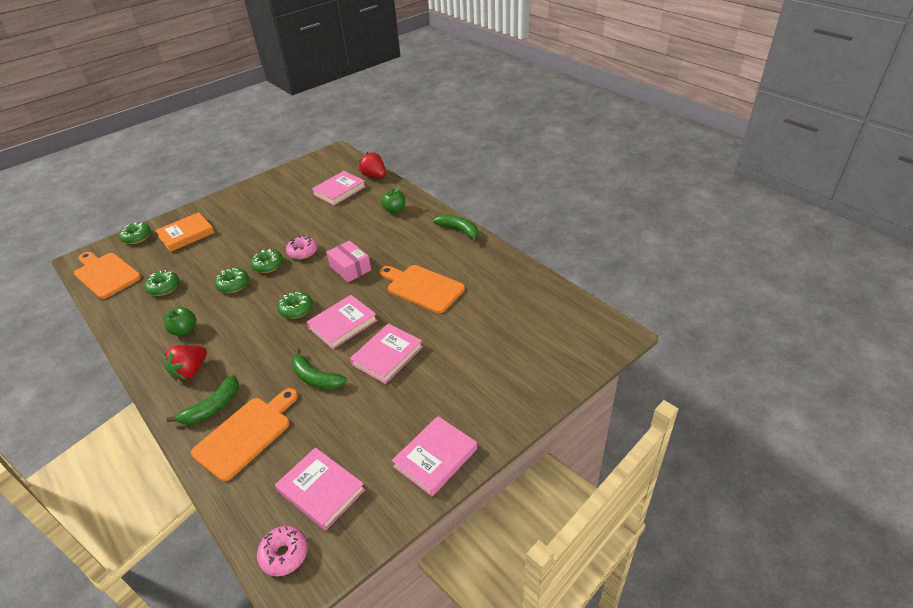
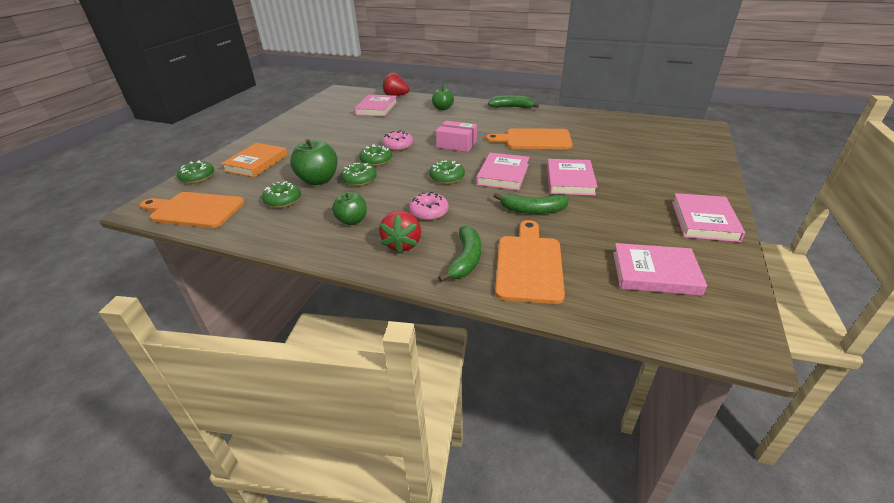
camera: 30 degrees left, 5 degrees down
(206, 273) = (318, 180): none -> green apple
(284, 554) = (698, 326): pink donut -> pink donut (429, 212)

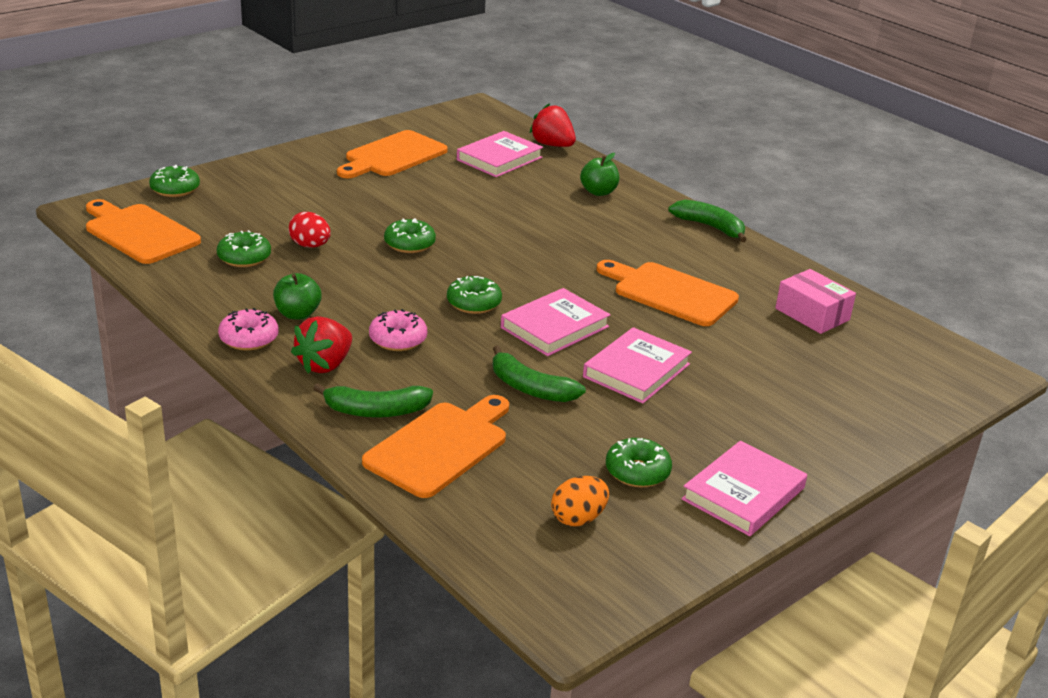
camera: 25 degrees right, 5 degrees down
(256, 163) = (258, 193): orange book -> none
(318, 122) = (393, 156): none -> orange cutting board
(318, 180) = (310, 246): green apple -> red egg
(359, 180) = (360, 264): green donut -> green donut (637, 472)
(398, 146) = (462, 232): pink donut -> pink donut (249, 339)
(456, 144) = (546, 259): pink box -> pink box (812, 314)
(466, 260) = (375, 411): green banana -> green banana turned 45 degrees clockwise
(655, 273) = (578, 518): pink book -> orange egg

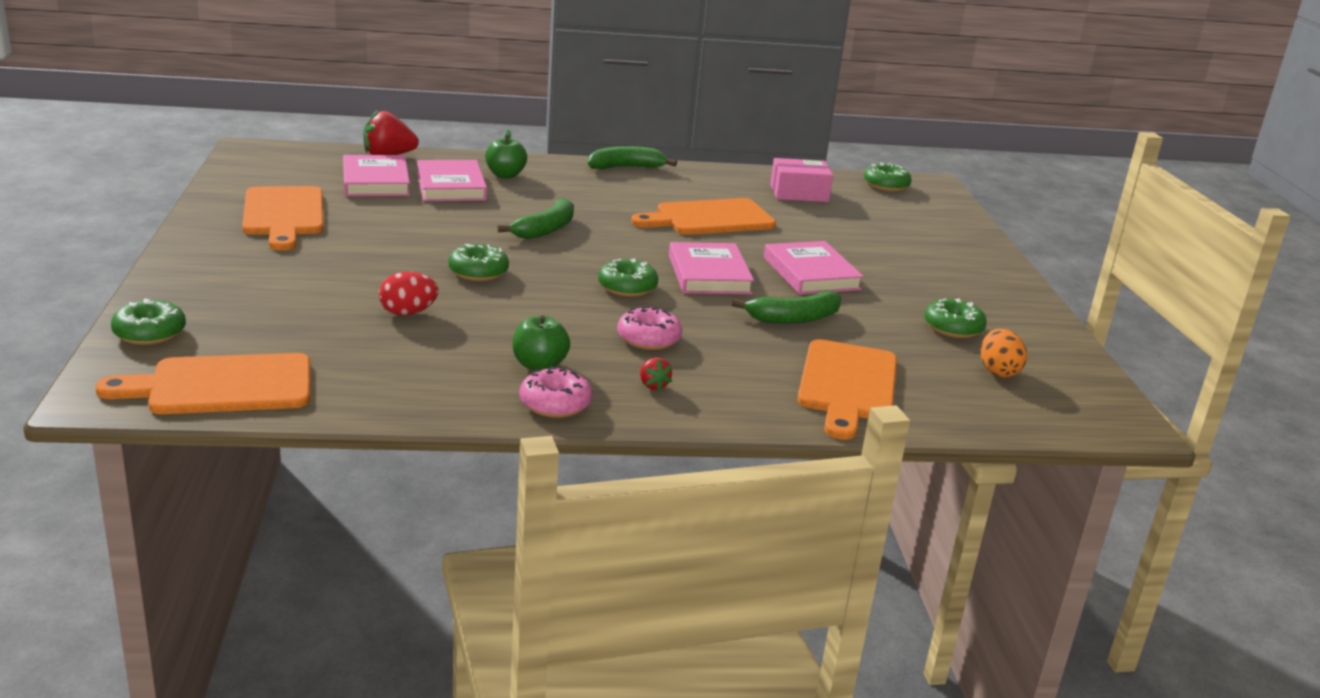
camera: 55 degrees left, 5 degrees down
(244, 258) = (380, 351): green donut -> green donut (886, 185)
(325, 365) = (653, 385): red strawberry -> red strawberry, size x0.50
(375, 411) = (761, 391): green banana -> green banana (546, 229)
(440, 446) = (847, 385): orange cutting board -> orange cutting board turned 150 degrees counterclockwise
(743, 494) = (1011, 306): pink book -> pink book (451, 186)

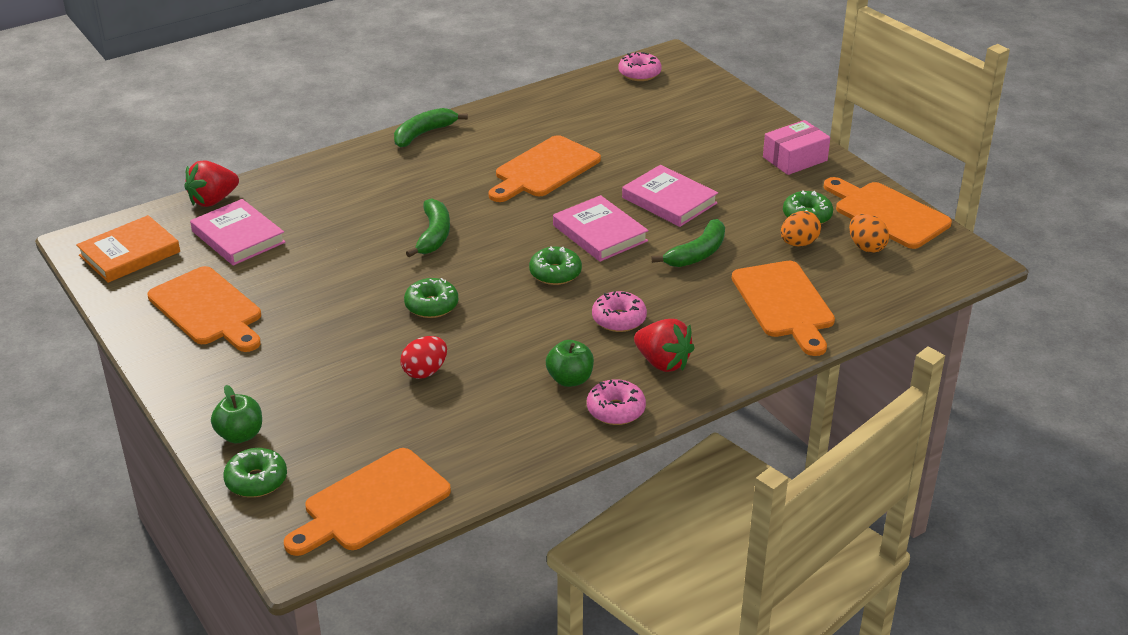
camera: 25 degrees left, 10 degrees up
(275, 166) = (130, 254): none -> orange book
(451, 186) = (307, 216): pink book -> none
(505, 175) = (336, 184): green apple -> green apple (240, 435)
(653, 385) = (662, 362): red strawberry -> red strawberry, size x2.00
(799, 193) = (584, 110): pink box -> pink box (795, 159)
(886, 185) = (639, 73): green donut -> pink donut
(919, 345) = (798, 243): none -> orange egg
(1053, 354) = (887, 214): none -> orange cutting board

